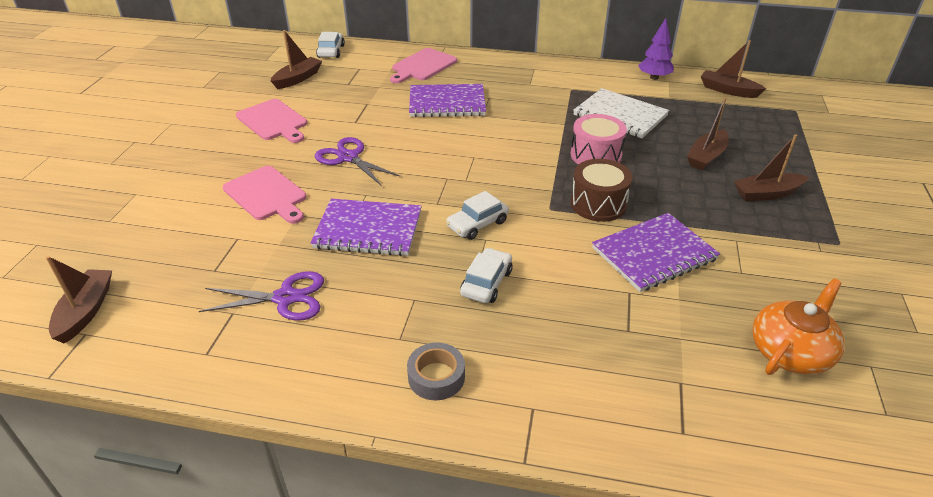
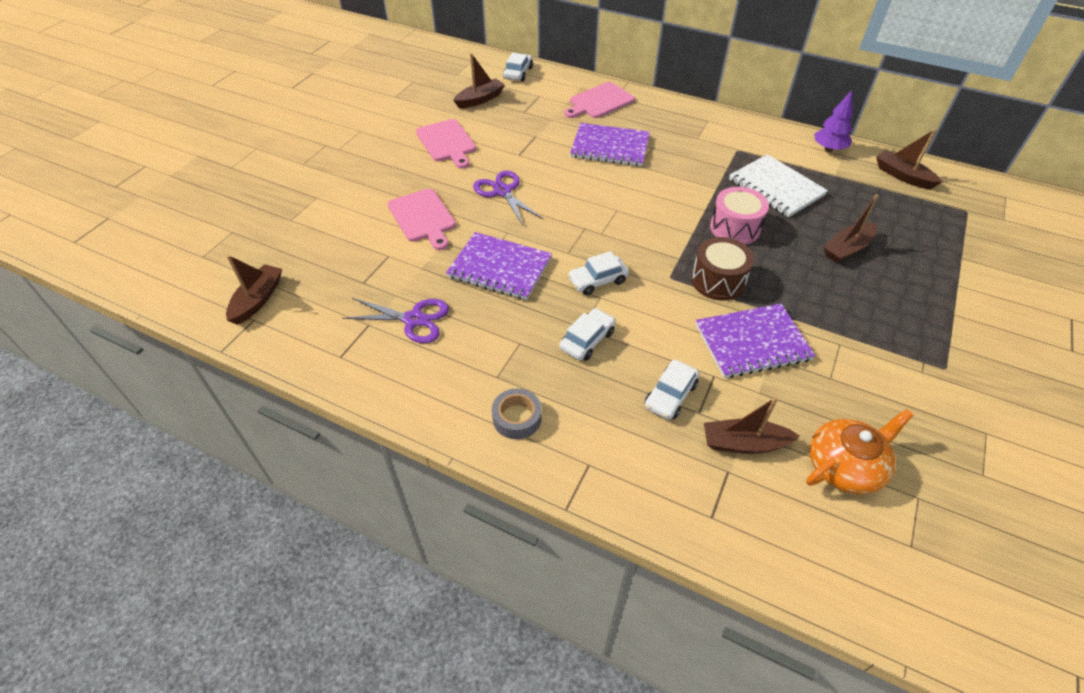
camera: 15 degrees right, 10 degrees up
(593, 320) = (670, 395): none -> white car
(767, 194) = (893, 300): brown boat -> brown boat (744, 443)

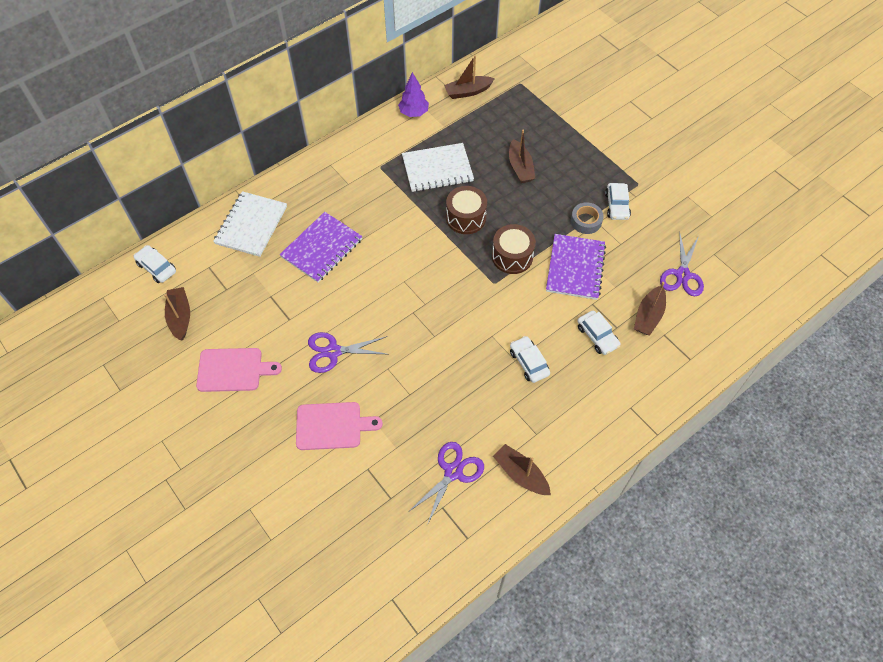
camera: 65 degrees left, 10 degrees up
(257, 300) = (369, 591): brown boat -> brown boat (521, 474)
(499, 268) = (427, 390): purple notebook -> none
(517, 418) = (577, 435): grey tape -> grey tape (586, 221)
(597, 280) = (474, 330): white car -> white car (617, 205)
(599, 102) = (251, 225): pink cutting board -> white notebook
(735, 228) = (466, 218): pink drum -> brown drum
(845, 466) = (682, 275): orange teapot -> purple scissors

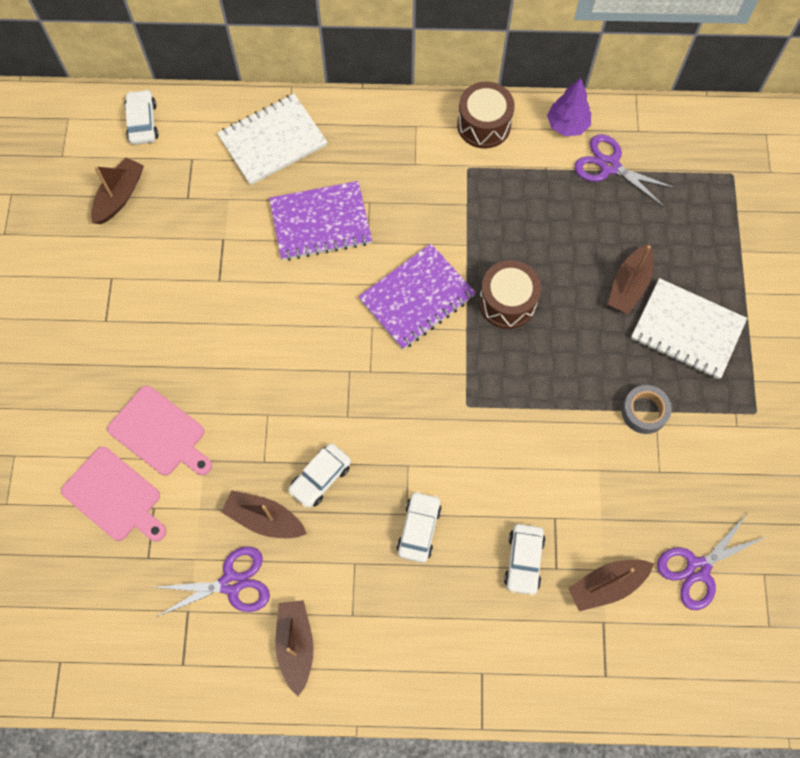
camera: 40 degrees right, 10 degrees up
(233, 370) = (120, 295): pink cutting board -> pink cutting board (114, 496)
(333, 352) = (230, 352): purple scissors -> purple scissors (609, 166)
(437, 169) = (530, 217): white notebook -> white notebook (687, 330)
(468, 92) = (656, 141): brown boat -> brown boat (264, 519)
(512, 256) = (516, 389): brown drum -> brown drum (484, 125)
(575, 268) = (576, 459): purple notebook -> purple notebook (417, 298)
(617, 205) = (701, 420): white car -> white car (320, 478)

